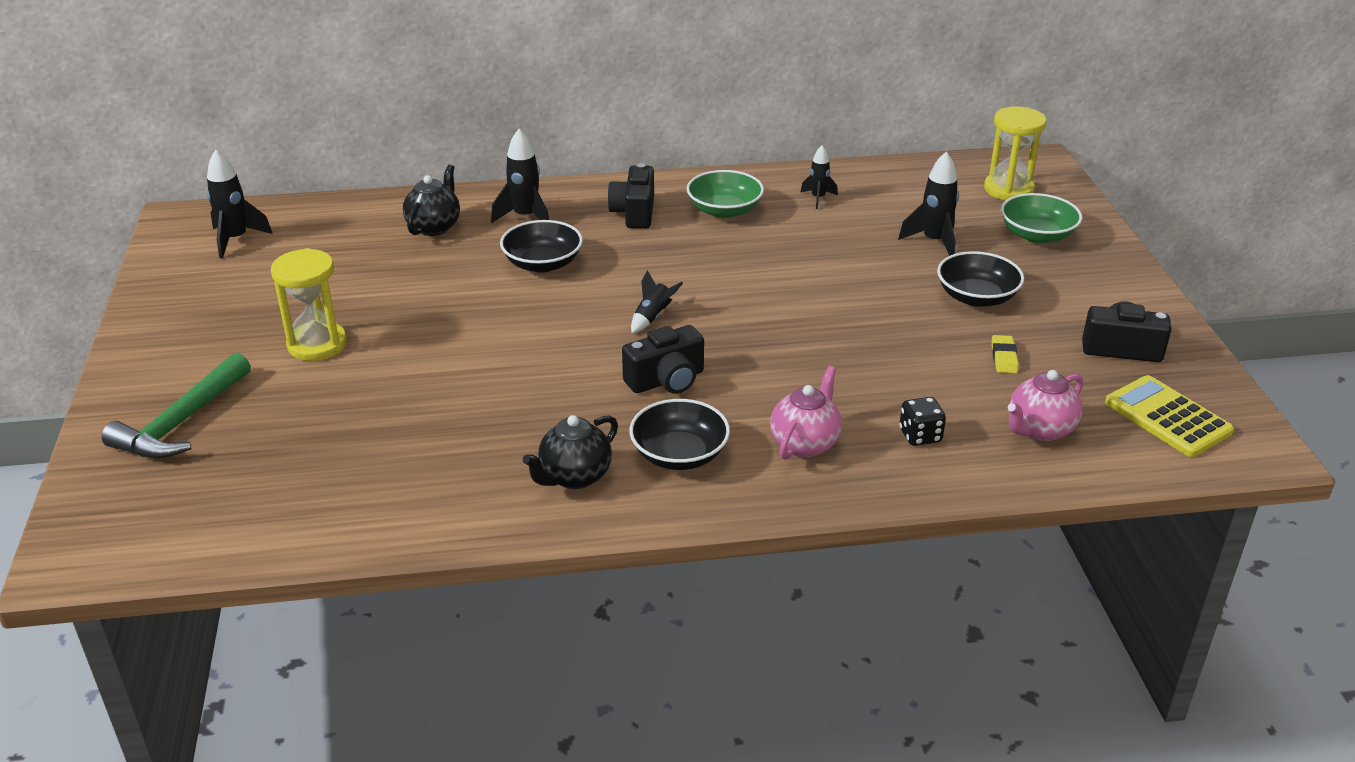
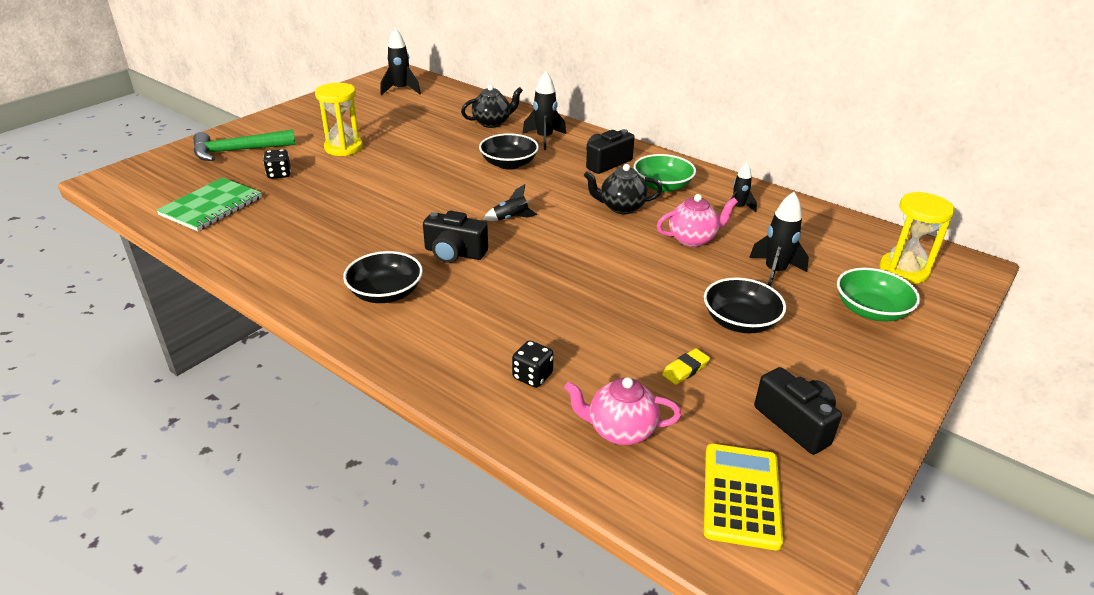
camera: 45 degrees right, 0 degrees up
(302, 498) = (211, 206): none -> green notebook
(304, 417) = (279, 174): none -> black dice
(574, 477) = (320, 270): black teapot -> black teapot (621, 207)
(805, 443) = (458, 333): pink teapot -> pink teapot (693, 239)

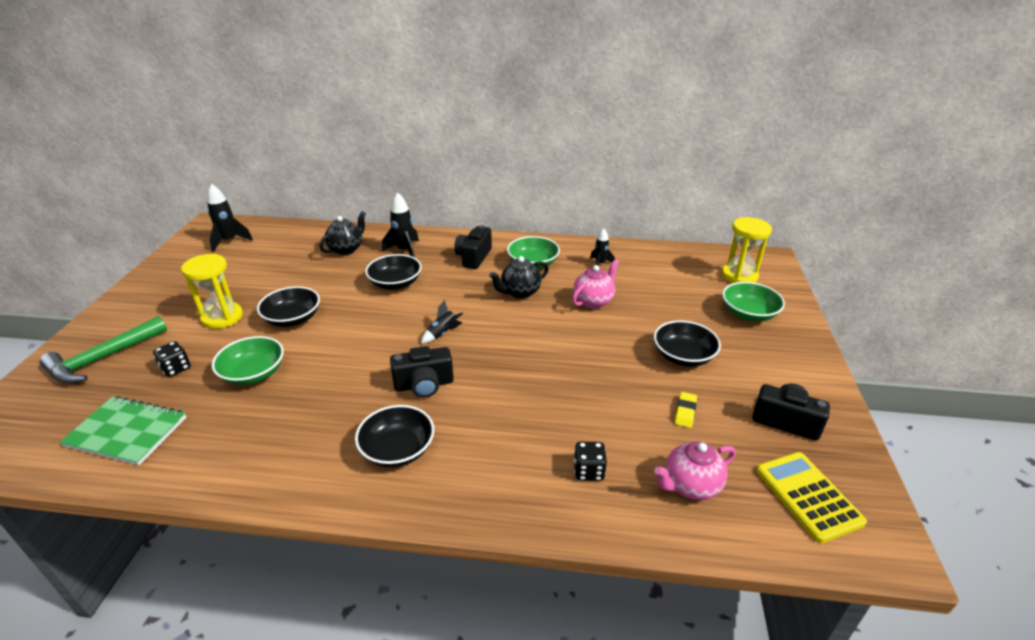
camera: 30 degrees left, 0 degrees up
(211, 206) = (127, 432): green notebook -> green notebook turned 75 degrees counterclockwise
(329, 197) = (253, 373): none -> green bowl
(396, 166) = (293, 319): none -> black bowl
(774, 272) = (668, 307): black rocket -> none

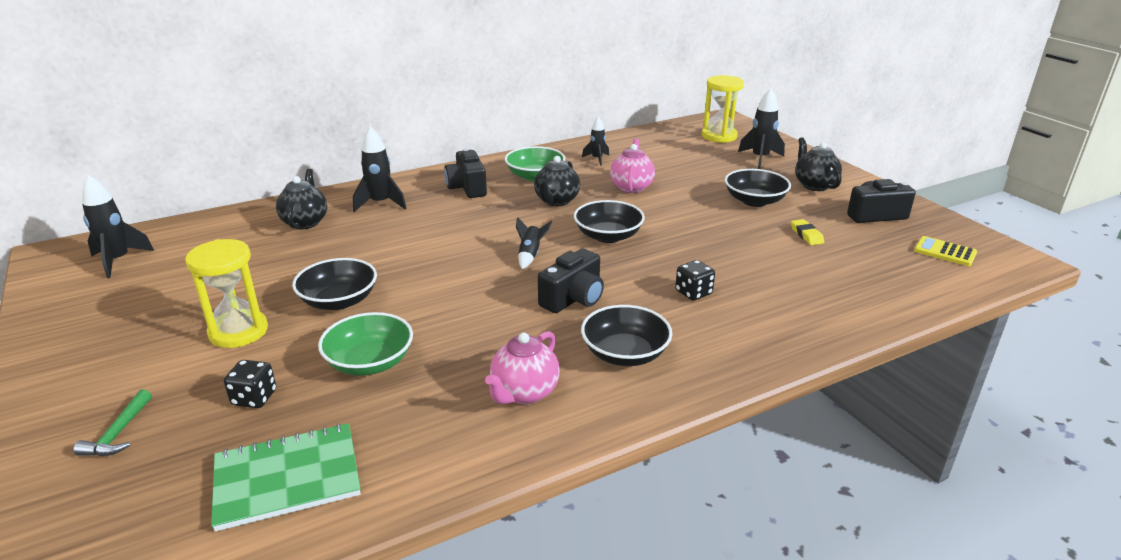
camera: 35 degrees left, 5 degrees down
(103, 358) = (118, 433): green hammer -> green hammer, size x0.52
(395, 283) = (415, 233): black bowl -> black bowl (608, 236)
(588, 471) = (796, 299): black dice -> black dice (693, 293)
(690, 486) = (873, 277): pink teapot -> pink teapot (524, 393)
(748, 313) = (760, 158): green bowl -> black rocket
(766, 362) = (814, 185): none -> black teapot
(808, 496) = (945, 252): yellow calculator -> yellow calculator, size x0.64

